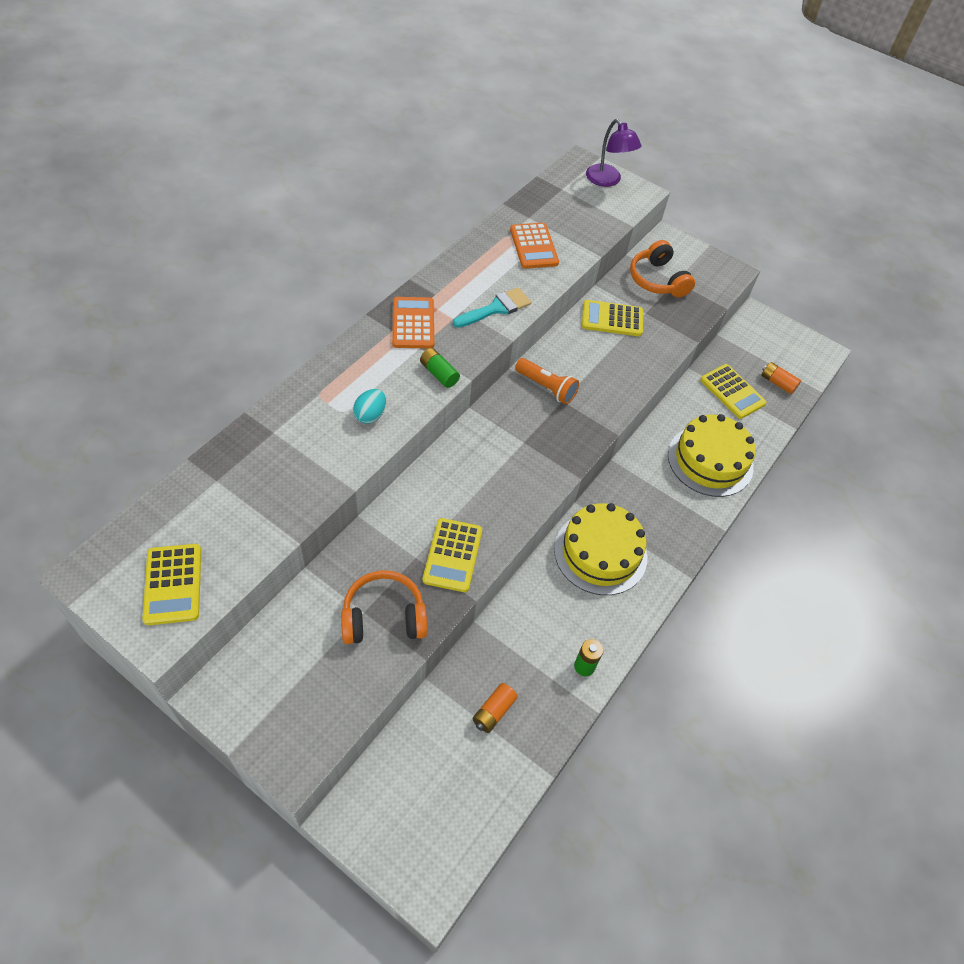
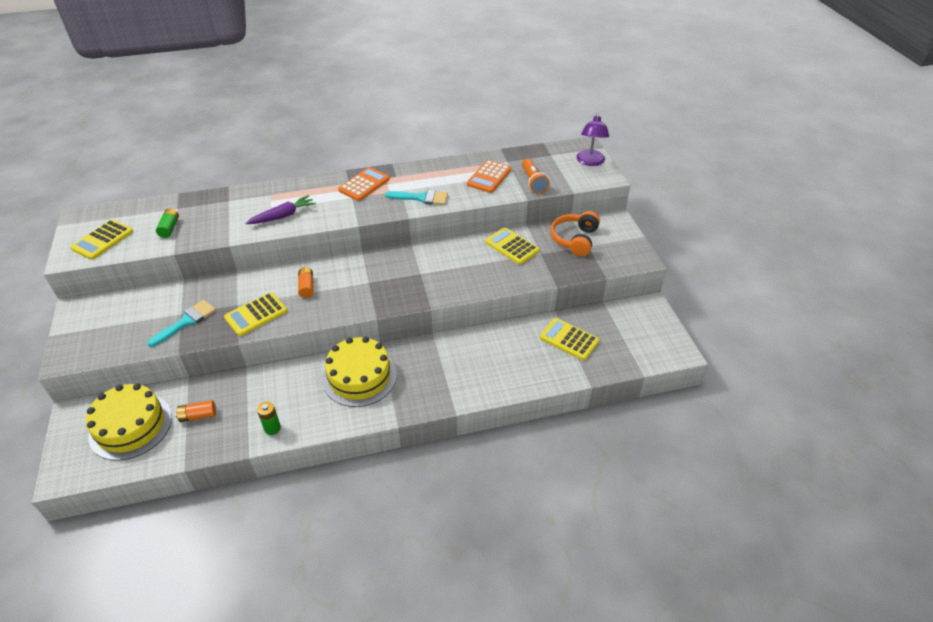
camera: 45 degrees right, 10 degrees down
(370, 415) = (283, 216): turquoise egg -> purple carrot
(384, 617) = (186, 322): orange headphones -> turquoise brush
(439, 374) = (344, 214): green battery -> green battery (169, 228)
(546, 387) = (419, 262): orange flashlight -> orange flashlight (533, 182)
(710, 460) = (499, 369): yellow cake -> yellow cake (131, 426)
(732, 392) = (569, 339): yellow calculator -> yellow calculator turned 120 degrees clockwise
(777, 383) = (613, 352): orange battery -> orange battery (306, 287)

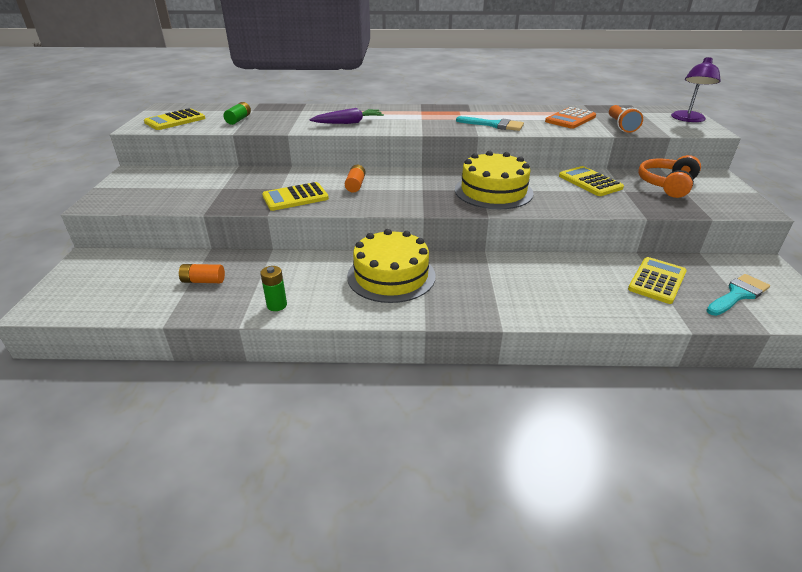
camera: 15 degrees right, 10 degrees down
(131, 426) = (132, 278): yellow cake -> yellow cake (493, 191)
(186, 322) = (224, 194): turquoise brush -> turquoise brush (737, 295)
(364, 185) = (436, 113): orange calculator -> none
(569, 339) = (657, 281): yellow calculator -> yellow calculator turned 75 degrees clockwise

